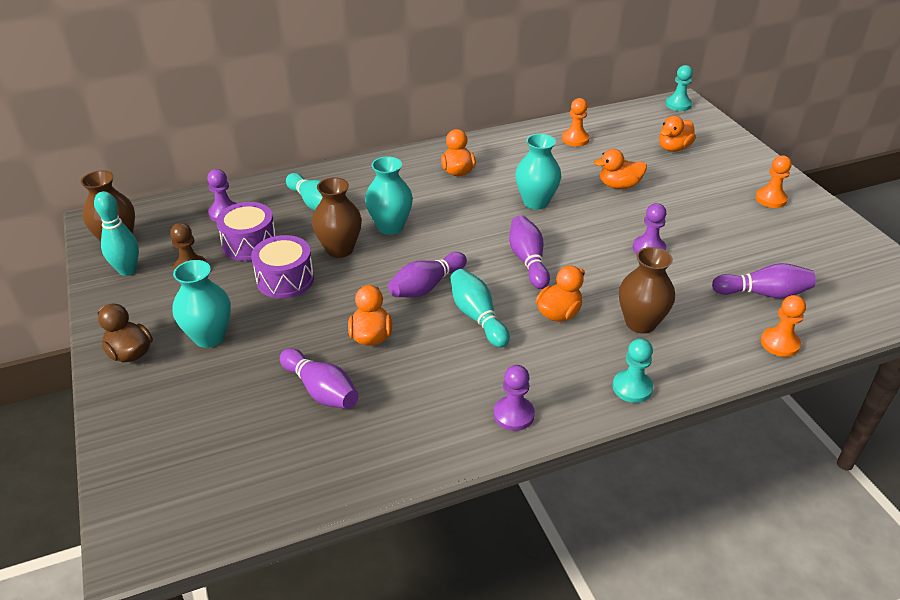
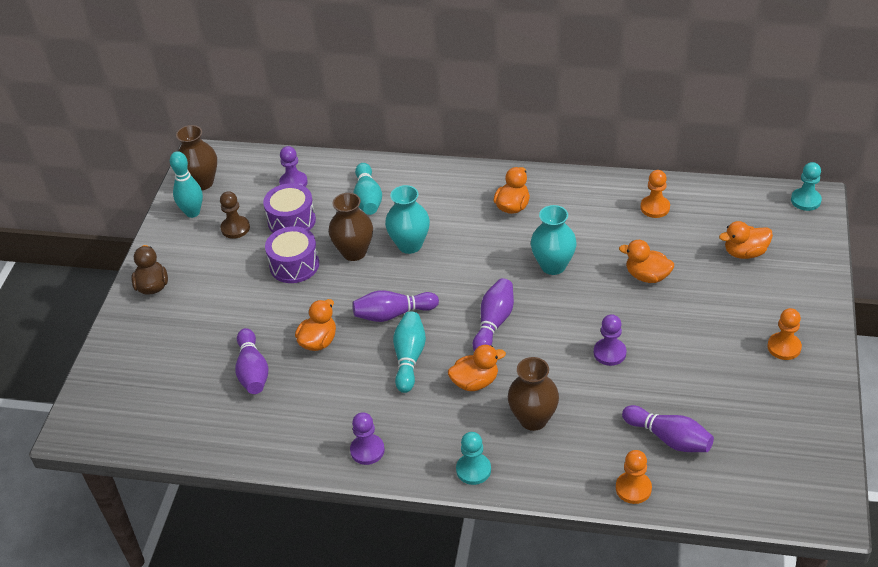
camera: 35 degrees right, 5 degrees up
(209, 337) = (210, 294): turquoise vase -> none

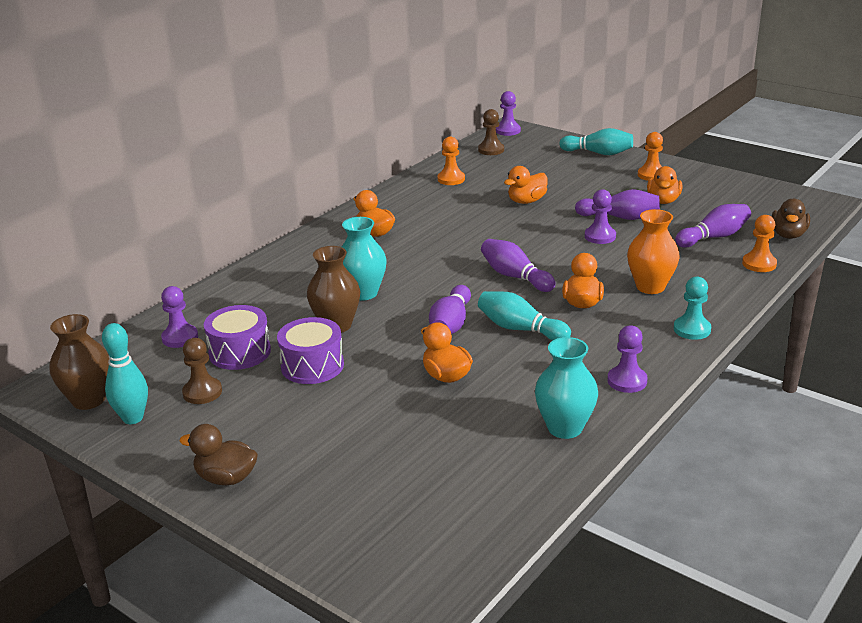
camera: 65 degrees left, 15 degrees down
(253, 371) = (450, 429): purple bowling pin -> purple bowling pin (620, 217)
(368, 198) = (266, 300): turquoise bowling pin -> turquoise bowling pin (598, 153)
(533, 419) = (650, 287): brown vase -> orange vase
(553, 266) = (471, 234): turquoise vase -> turquoise vase (565, 428)
(718, 498) = (788, 235): none -> brown duck
(745, 207) = (491, 150): none -> brown pawn
(745, 253) = (539, 162): orange duck -> orange duck (663, 201)
(805, 200) = (508, 131): turquoise pawn -> purple pawn

